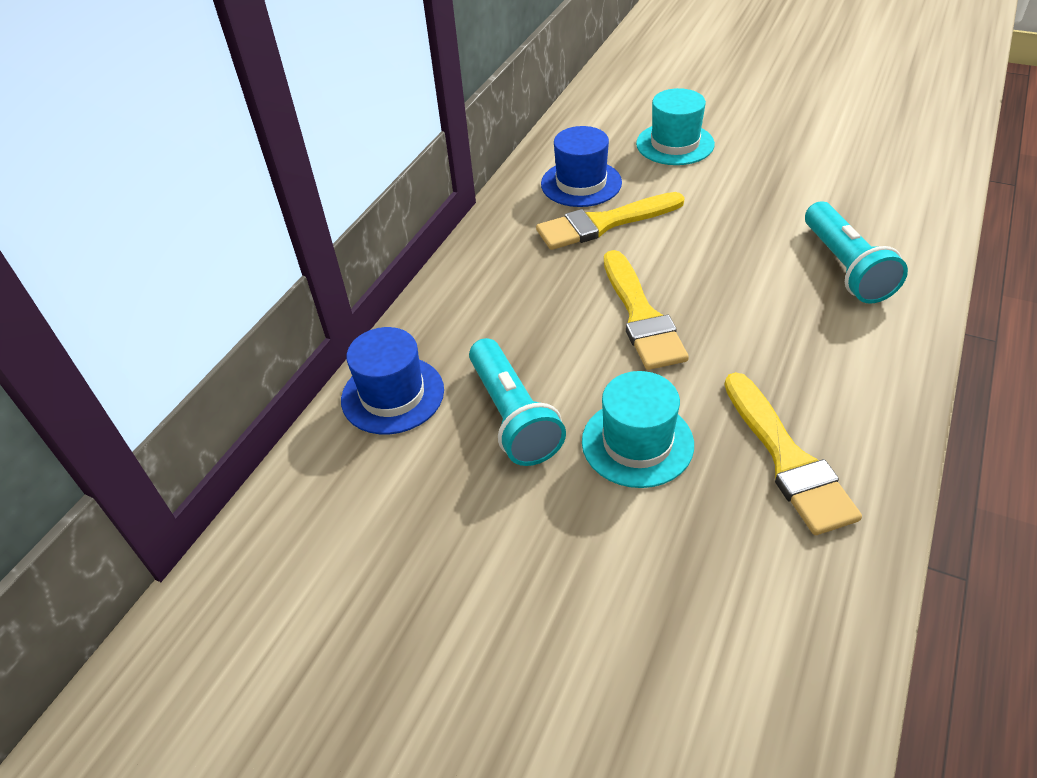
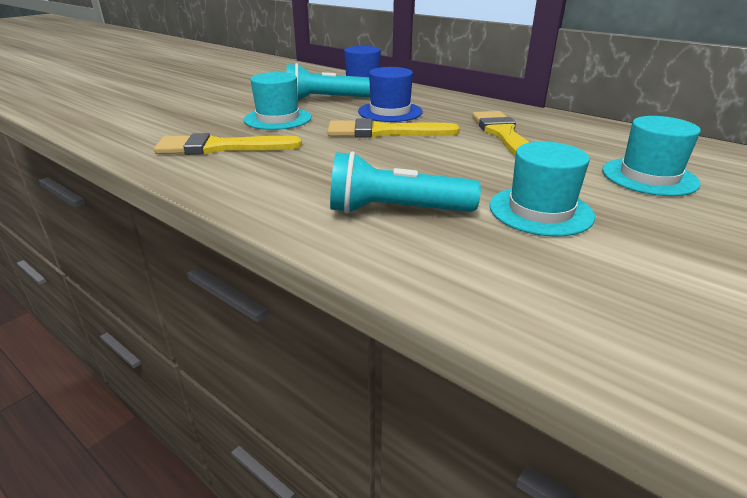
camera: 100 degrees right, 15 degrees down
(581, 183) = (567, 134): blue hat -> blue hat (390, 112)
(785, 194) = (540, 211): none -> turquoise hat

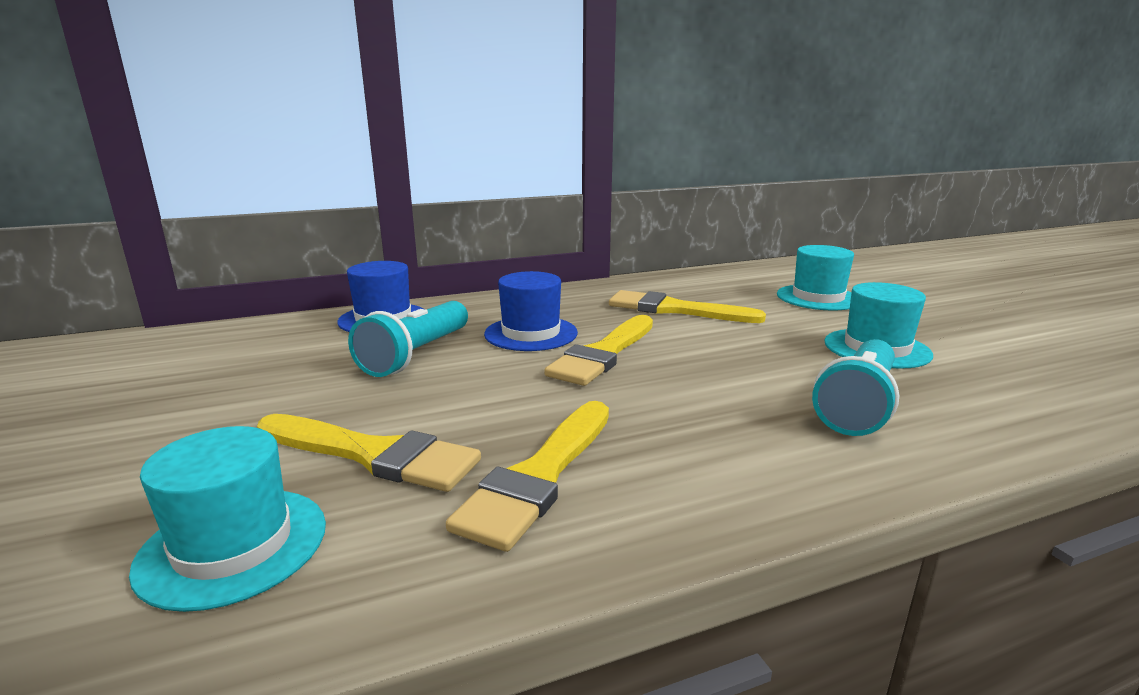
camera: 60 degrees left, 10 degrees down
(217, 119) = (373, 454): none -> yellow brush
(278, 119) = (454, 404): turquoise hat -> turquoise hat (233, 545)

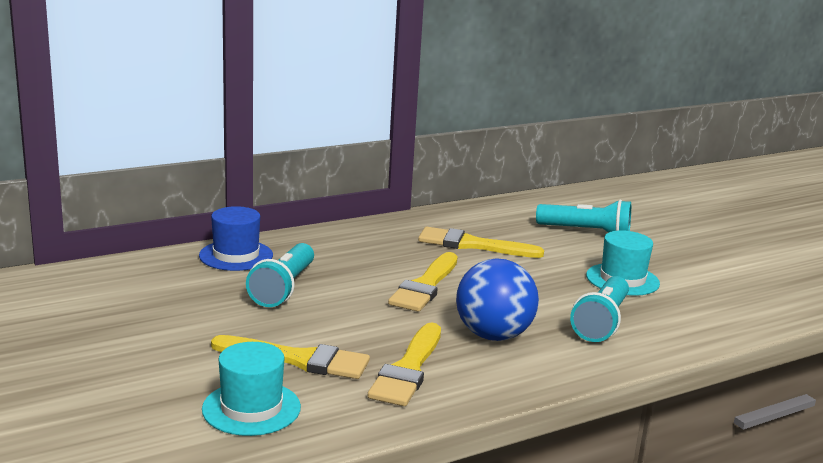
camera: 10 degrees left, 0 degrees up
(531, 333) = (364, 268): blue hat -> none
(689, 422) = (493, 335): none -> blue ball
(818, 297) = (586, 232): turquoise hat -> turquoise flashlight

